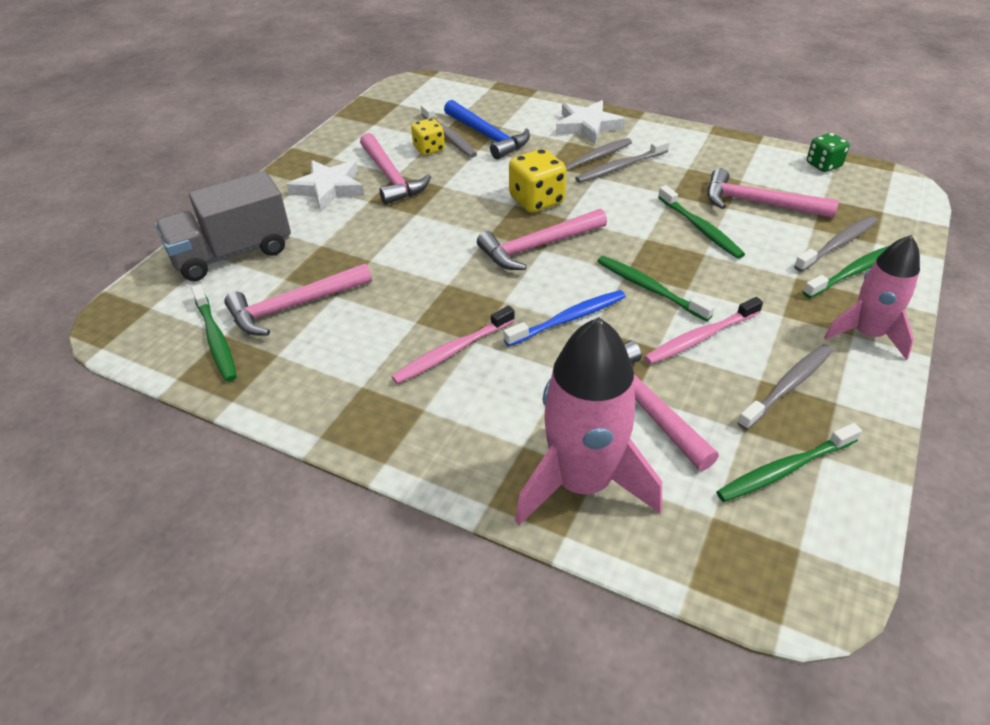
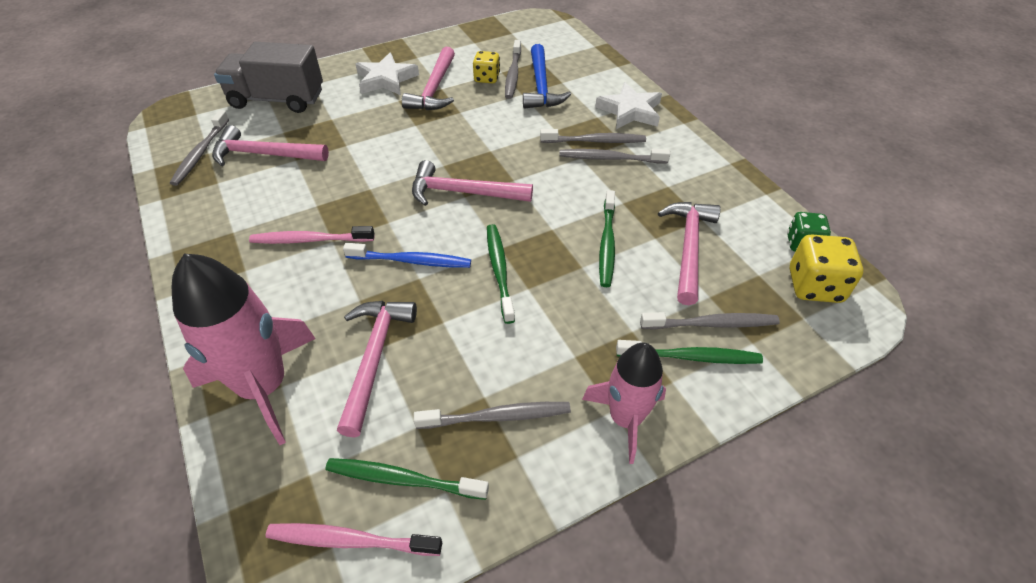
camera: 35 degrees right, 5 degrees up
(216, 339) = (200, 153): green toothbrush -> grey toothbrush
(536, 201) = (509, 155): yellow dice -> yellow dice (814, 286)
(700, 337) = (484, 333): pink toothbrush -> pink toothbrush (350, 540)
(758, 203) = (688, 248): pink hammer -> pink hammer turned 45 degrees clockwise

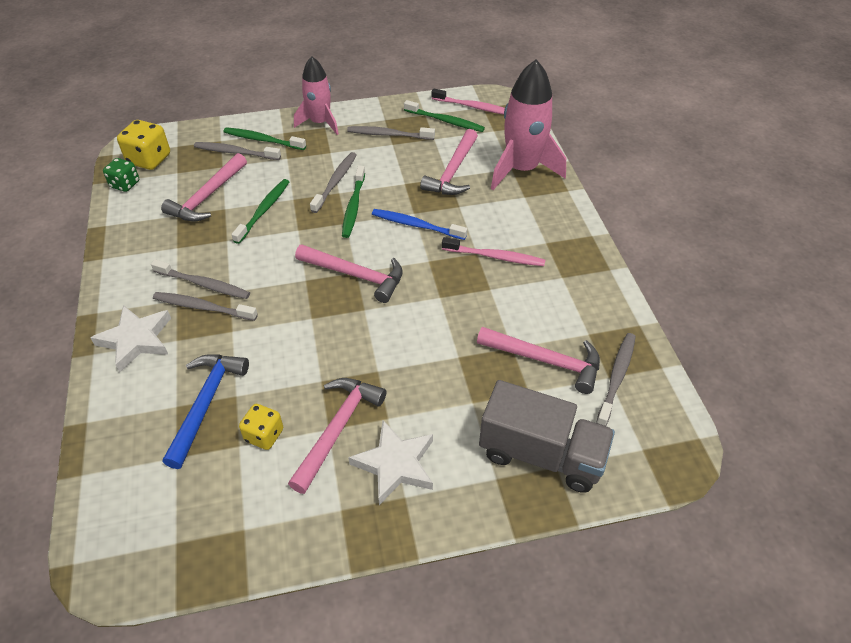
camera: 165 degrees left, 0 degrees up
(513, 74) = (227, 435): grey toothbrush -> grey toothbrush (335, 182)

